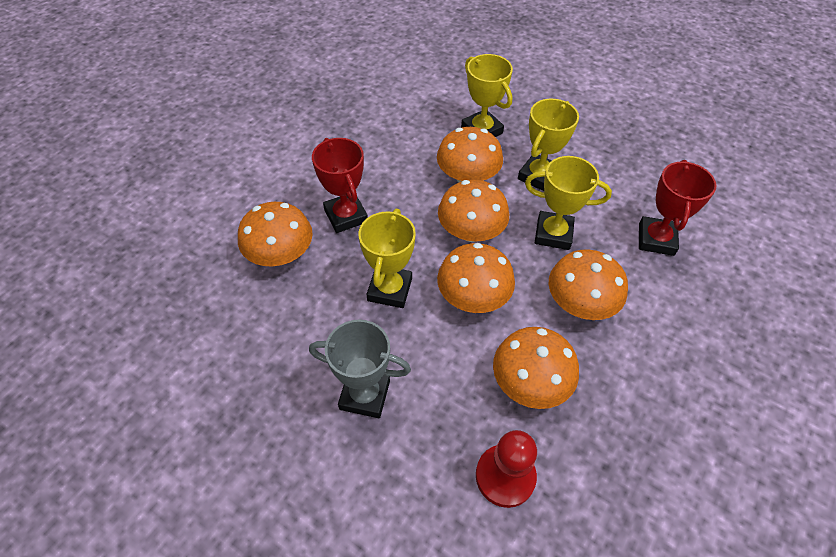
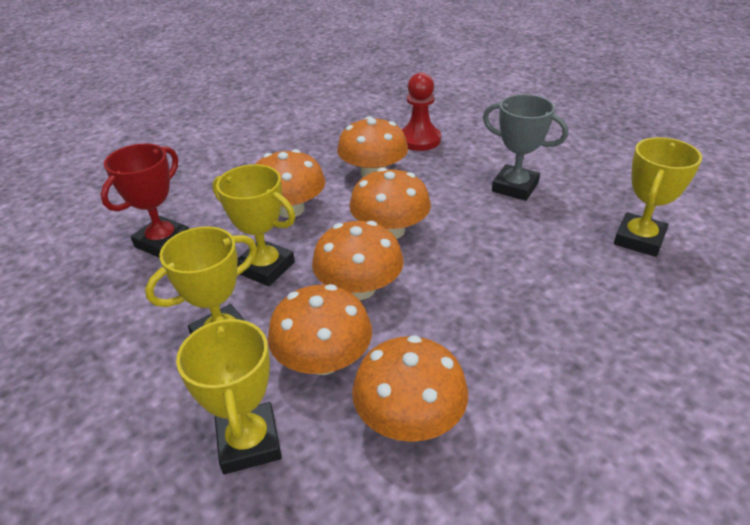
camera: 160 degrees left, 15 degrees down
(280, 254) = (610, 309): orange mushroom -> orange mushroom (409, 418)
(346, 216) = (520, 340): red trophy -> none
(390, 289) = (476, 251): yellow trophy -> yellow trophy (639, 239)

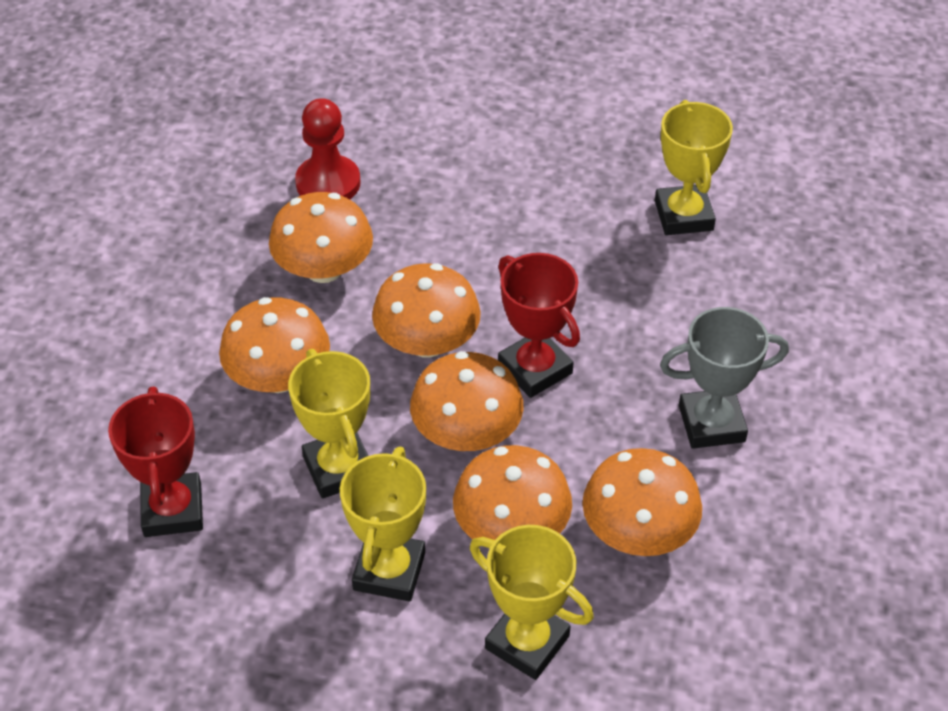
camera: 40 degrees left, 10 degrees up
(265, 267) = (339, 468): yellow trophy -> yellow trophy turned 75 degrees clockwise
(442, 276) = (535, 369): none -> red trophy
(515, 187) = (508, 205): grey trophy -> grey trophy (711, 423)

